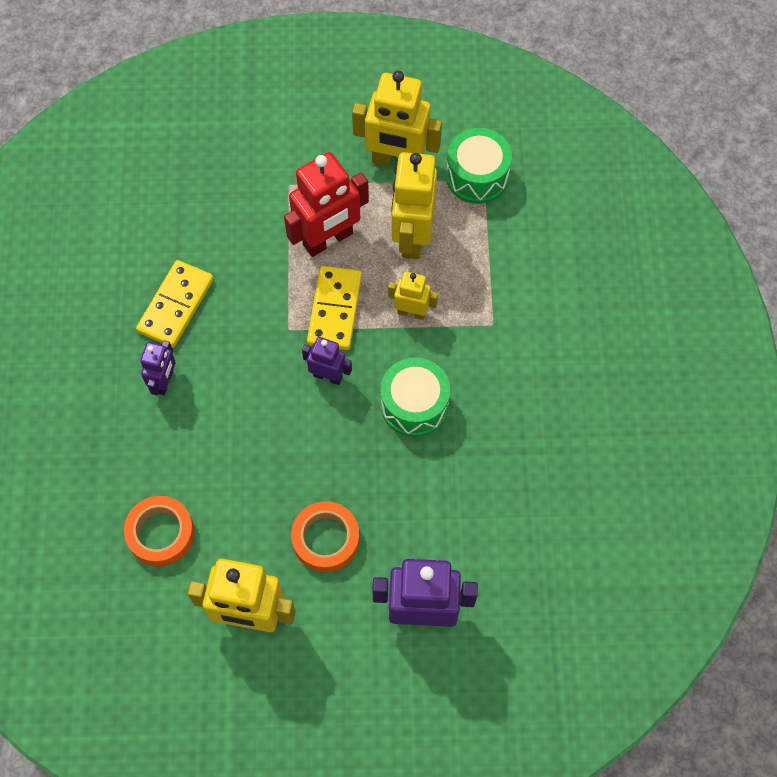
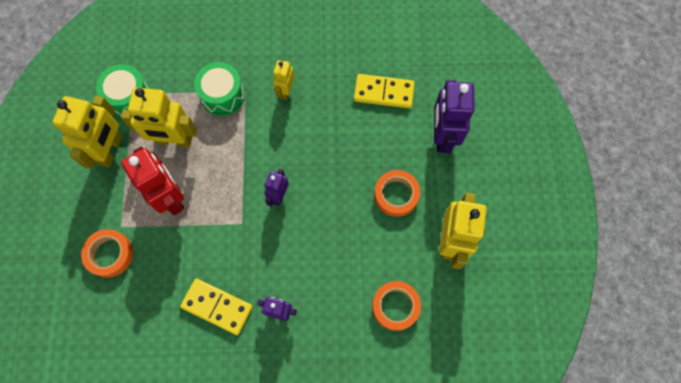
camera: 90 degrees left, 5 degrees up
(252, 176) = (110, 254): none -> orange tape
(334, 310) = (228, 192): yellow domino -> yellow domino (383, 93)
(411, 312) = (233, 141): yellow robot -> yellow robot (285, 91)
(414, 405) = (302, 140): green drum -> green drum (223, 95)

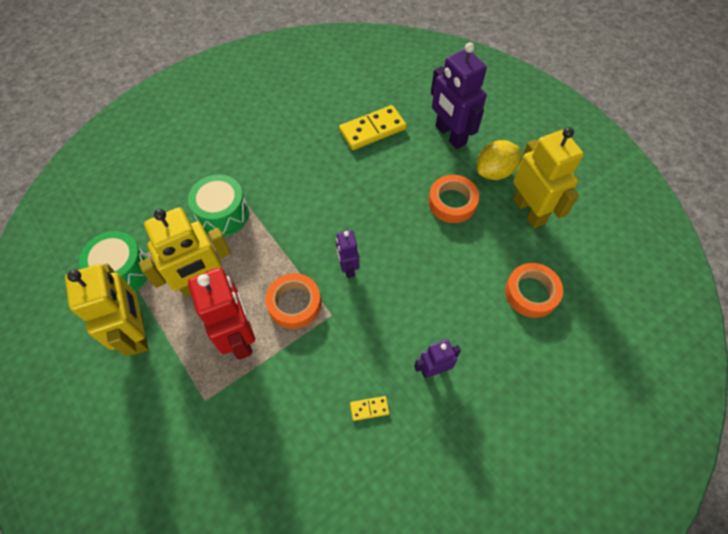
camera: 35 degrees left, 10 degrees down
(110, 254) = (213, 436): orange tape -> orange tape (294, 304)
(171, 197) = (239, 336): red robot -> red robot turned 45 degrees clockwise
(217, 307) = (369, 409): yellow domino -> yellow domino, size x0.46
(285, 91) = (282, 177): yellow robot -> none
(451, 191) = (494, 171): none -> yellow lemon

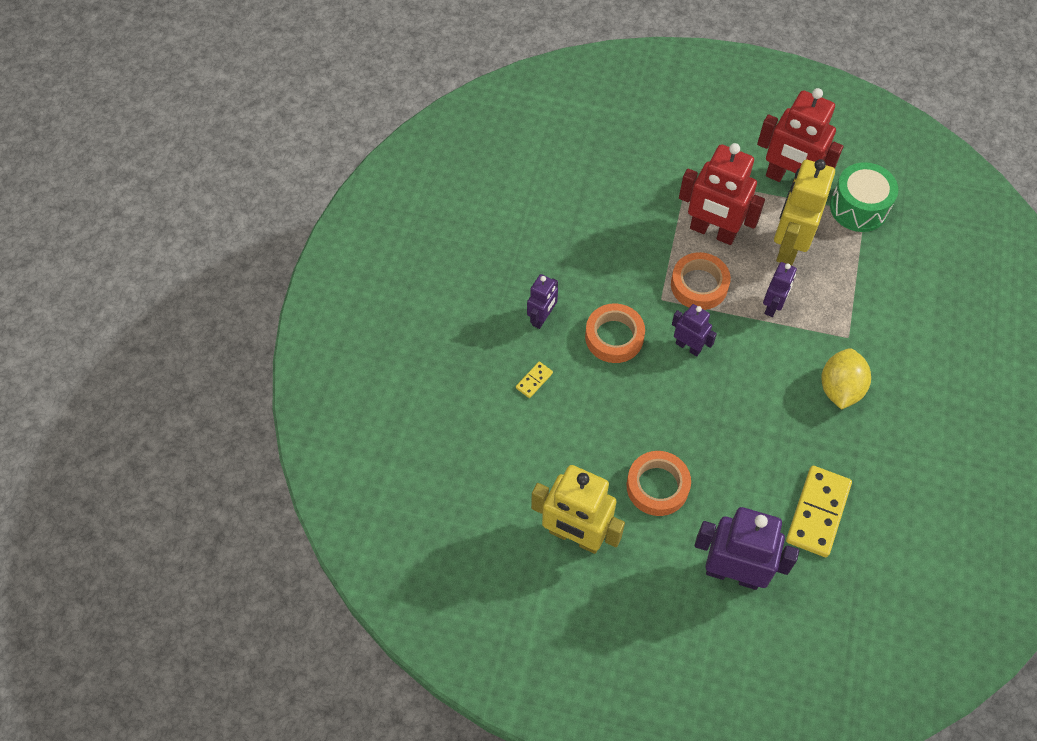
camera: 140 degrees right, 0 degrees up
(138, 333) = (788, 180): yellow robot -> red robot
(223, 214) = (845, 310): green drum -> none
(263, 251) = (773, 306): none -> purple robot
(369, 409) = (565, 256): yellow domino -> yellow domino (534, 380)
(494, 171) = (647, 560): yellow lemon -> yellow lemon (840, 388)
(531, 293) = (510, 445): orange tape -> orange tape (614, 337)

